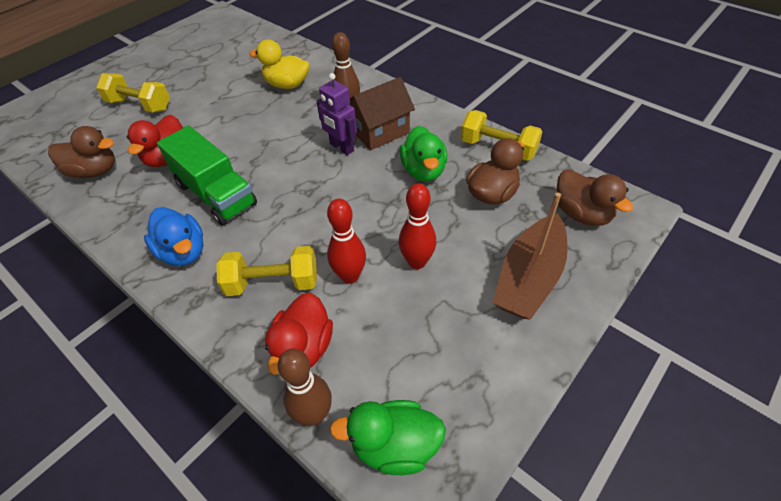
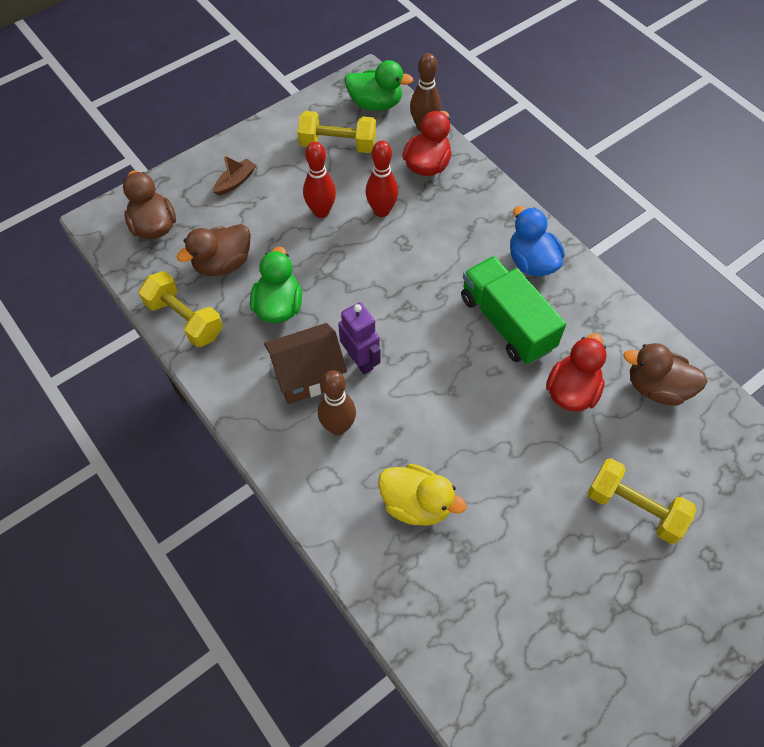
camera: 170 degrees left, 10 degrees up
(273, 283) = (448, 217): yellow dumbbell -> yellow dumbbell (338, 144)
(529, 278) = (235, 181): brown boat -> brown boat, size x0.46

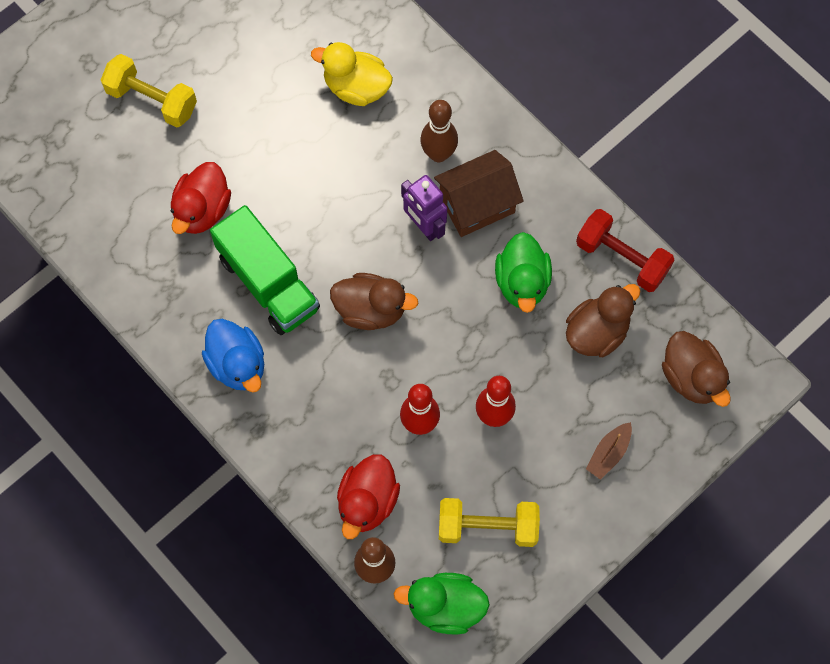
camera: 175 degrees right, 10 degrees up
(185, 319) = (622, 258): yellow dumbbell -> red dumbbell
(656, 387) = (113, 221): brown duck -> brown duck (371, 310)

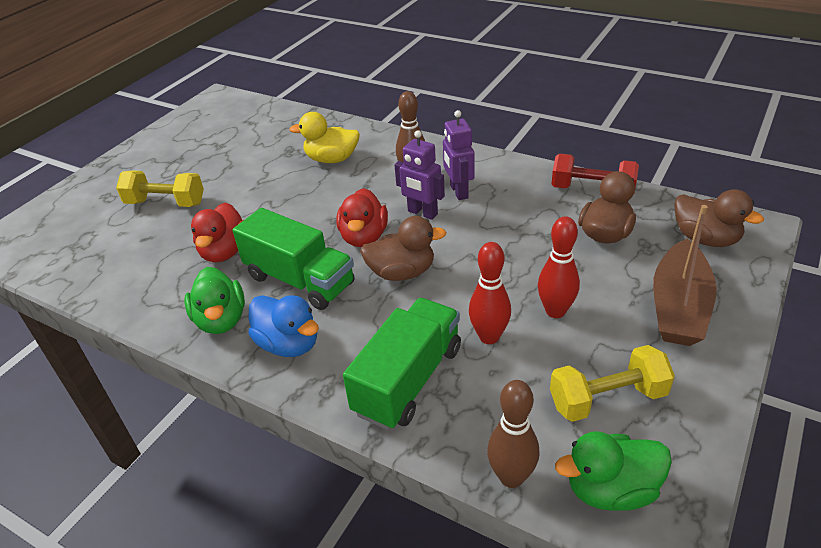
camera: 15 degrees left, 30 degrees down
(330, 445) = (408, 380): none -> green truck
(367, 502) = (470, 416): red duck -> red duck (364, 237)
(477, 205) = (458, 192): brown house -> purple robot
(522, 282) = (523, 223): green duck -> green duck (221, 320)
(608, 453) = (679, 307): brown boat -> brown boat, size x2.15

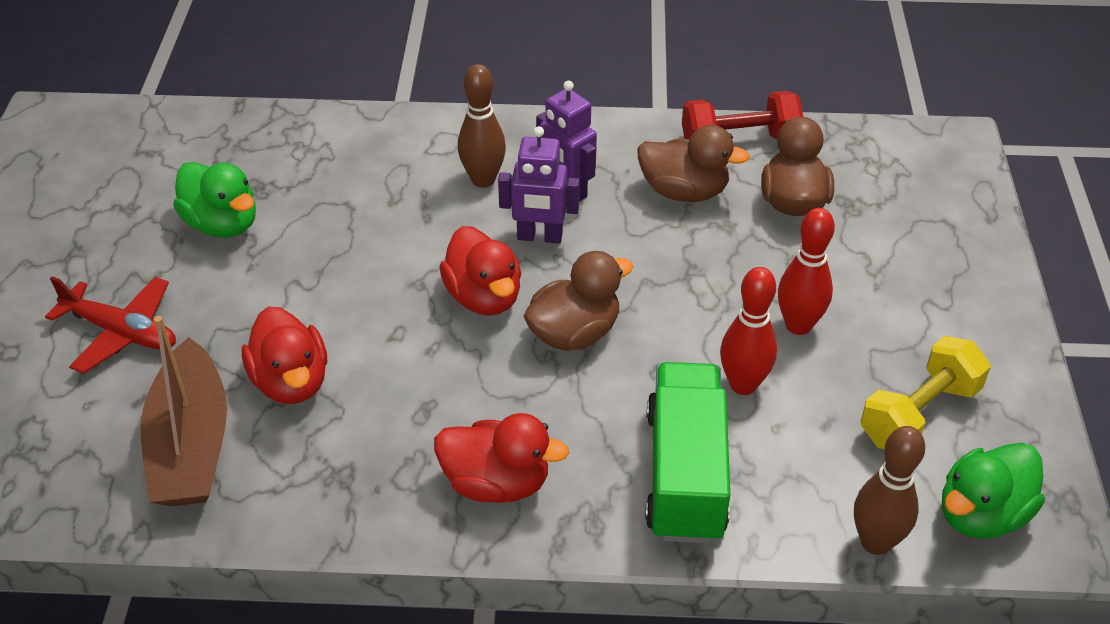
camera: 30 degrees left, 5 degrees up
(166, 203) = (122, 332): yellow dumbbell -> red plane
(221, 320) = (373, 483): green duck -> green duck (222, 224)
(289, 344) = (497, 483): blue duck -> red duck
(300, 280) = (441, 389): green truck -> none
(332, 159) = (340, 185): yellow duck -> none
(679, 307) = (929, 275): brown boat -> brown boat (191, 445)
(705, 239) = (908, 176): brown duck -> brown duck (684, 191)

